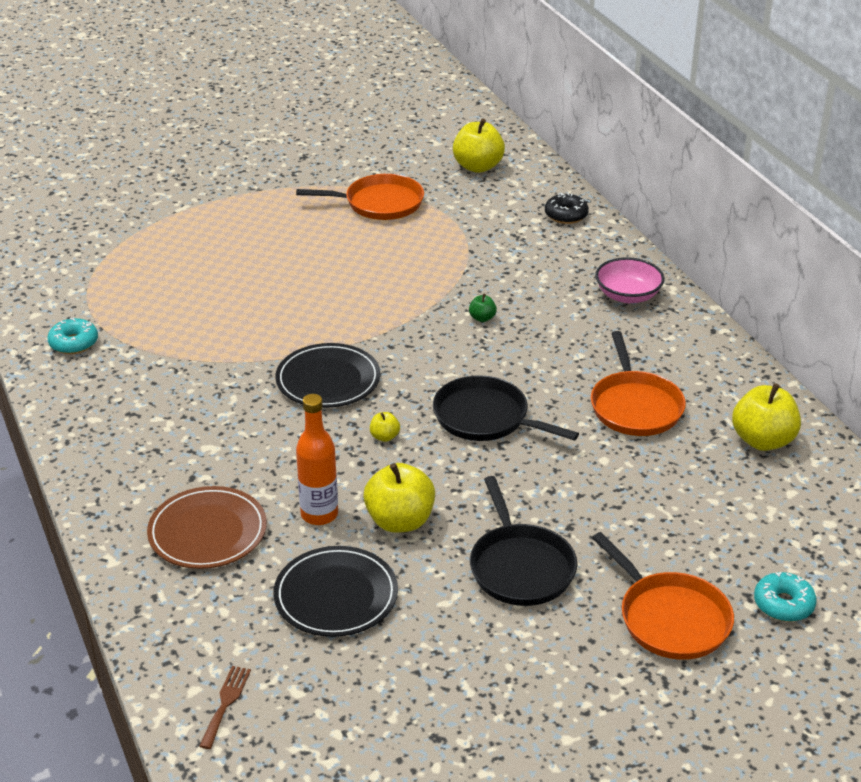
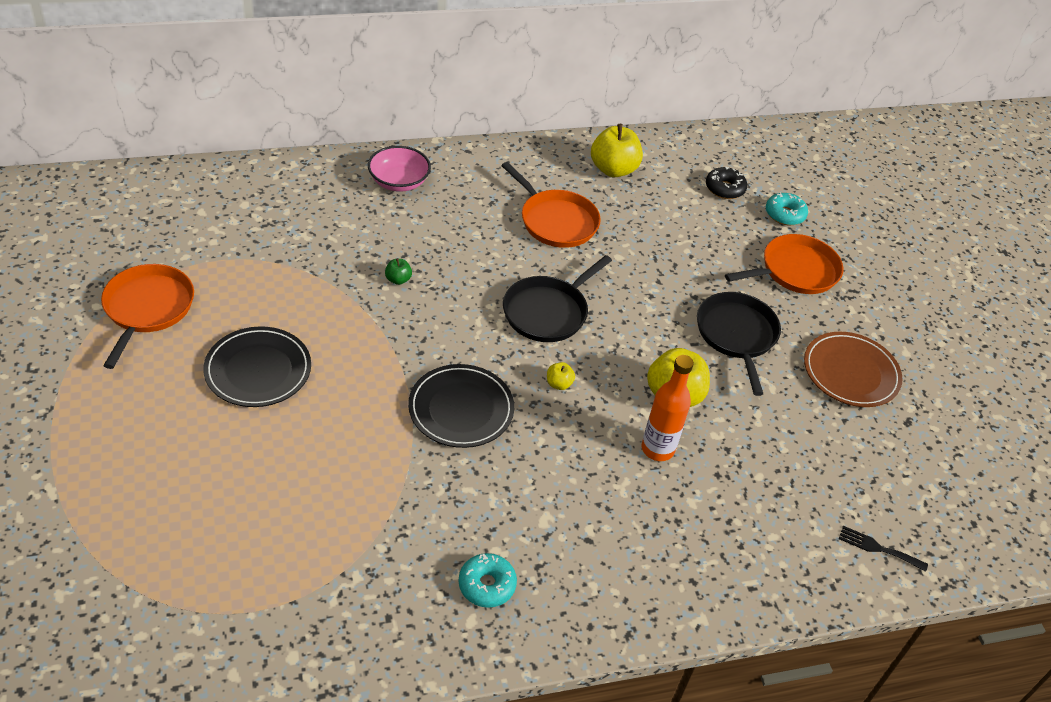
camera: 85 degrees left, 10 degrees up
(74, 343) = (315, 633): turquoise donut -> turquoise donut (487, 585)
(207, 532) = (670, 536): brown plate -> brown plate (850, 372)
(226, 703) = (878, 548): brown fork -> black fork
(336, 596) = (760, 455): black plate -> black plate (258, 370)
(478, 167) = (116, 218): yellow apple -> none
(520, 567) = (736, 335): black pan -> black pan turned 90 degrees counterclockwise
(566, 215) = (247, 183): black donut -> black donut (724, 188)
(635, 406) = (556, 221): orange pan -> orange pan turned 45 degrees clockwise

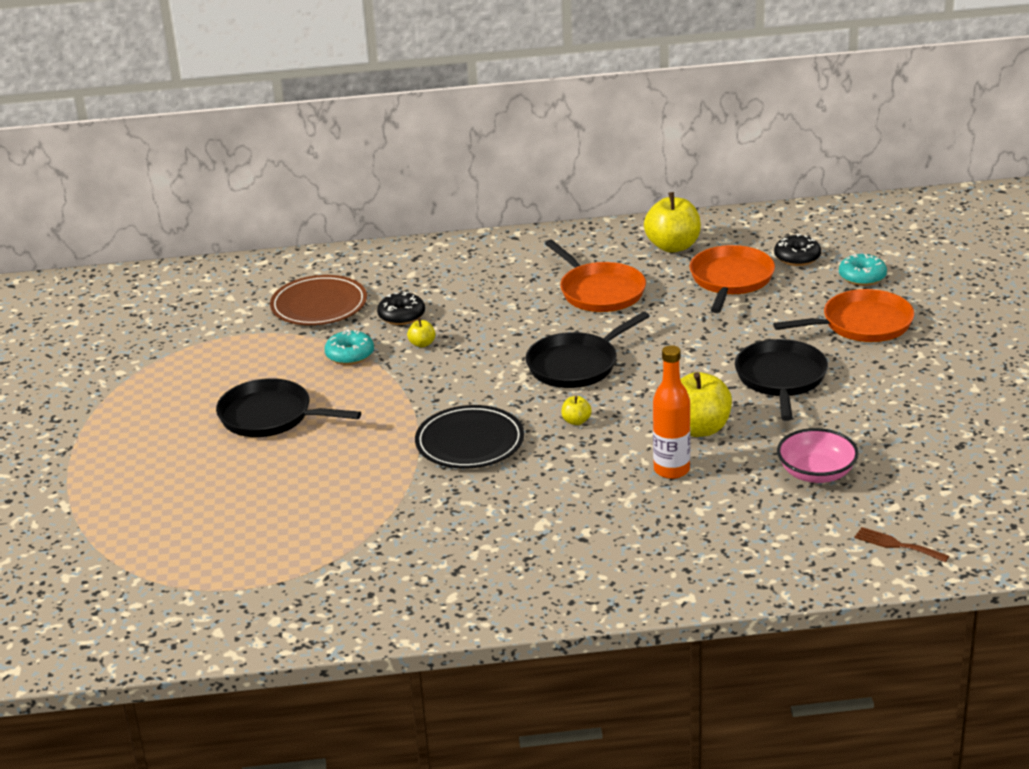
camera: 15 degrees right, 15 degrees down
(147, 308) = (168, 373): orange pan -> orange pan (731, 280)
(258, 370) = (270, 416): black plate -> black pan
(373, 243) = (401, 316): none -> black donut
(398, 279) = (422, 344): green apple -> yellow apple
(399, 182) = (436, 266): pink bowl -> pink bowl (816, 473)
(487, 585) = (472, 571): turquoise donut -> turquoise donut (350, 355)
(850, 372) = (904, 406): brown plate -> brown plate (319, 305)
(878, 548) = (897, 545): black fork -> brown fork

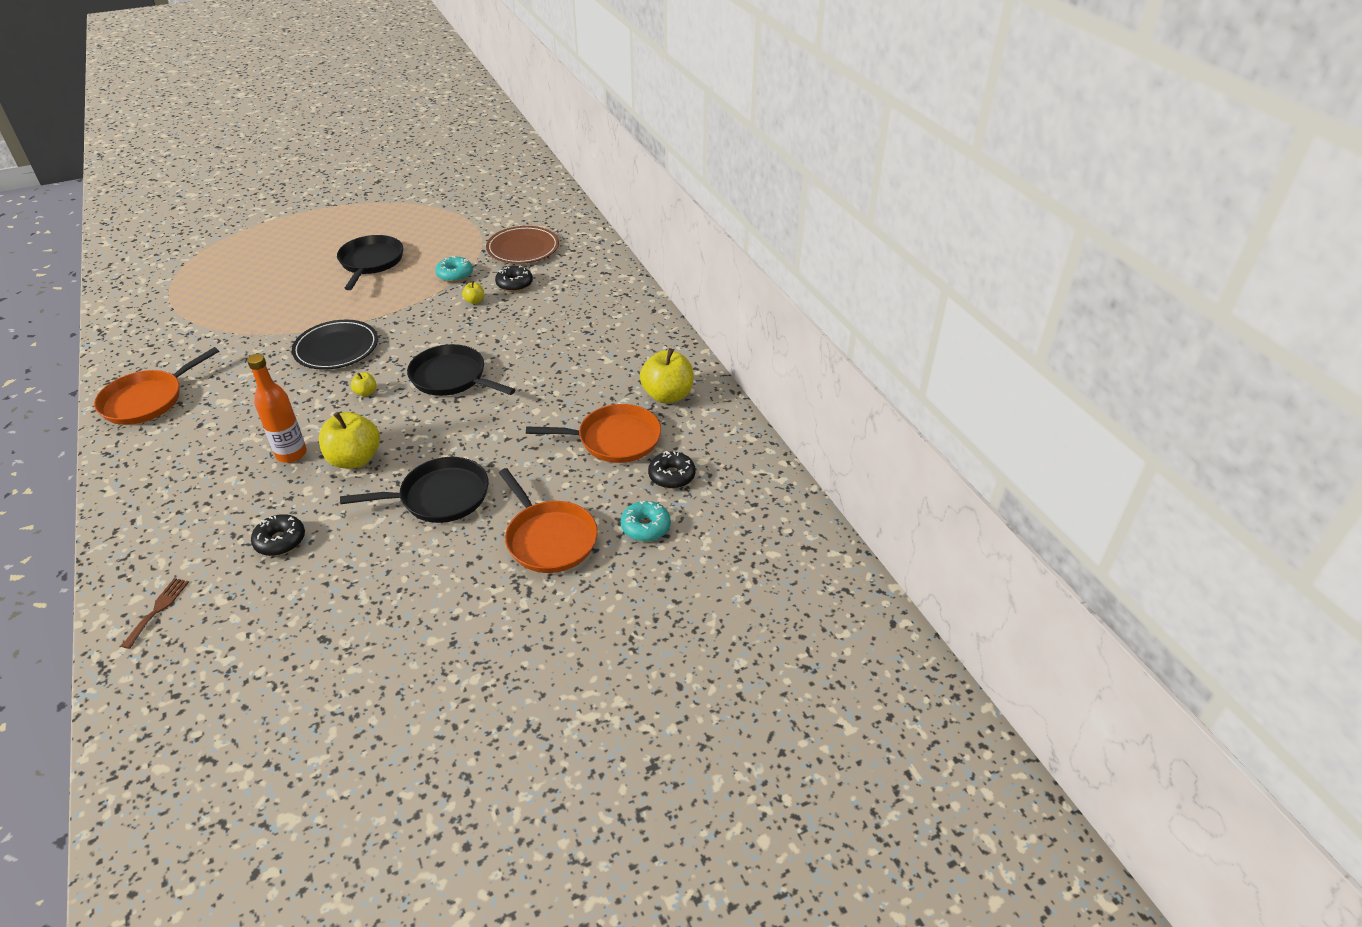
camera: 70 degrees right, 10 degrees up
(599, 292) = (574, 369): orange pan -> orange pan (147, 400)
(816, 473) = (280, 541): pink bowl -> black donut

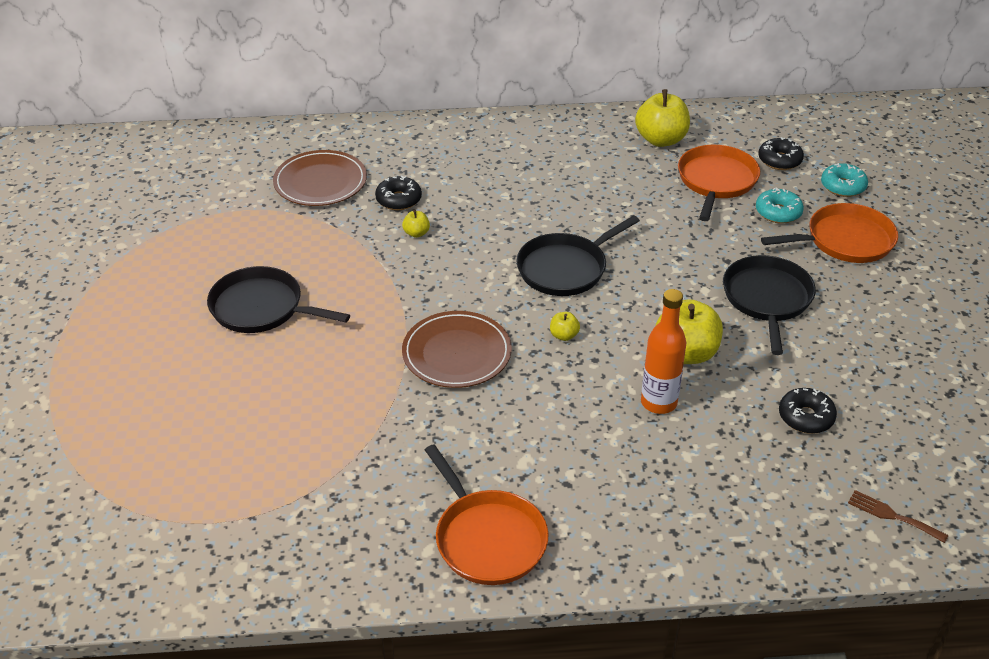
camera: 70 degrees left, 0 degrees up
(336, 348) = (457, 353): black plate -> brown plate
(455, 275) = (345, 241): turquoise donut -> turquoise donut (778, 212)

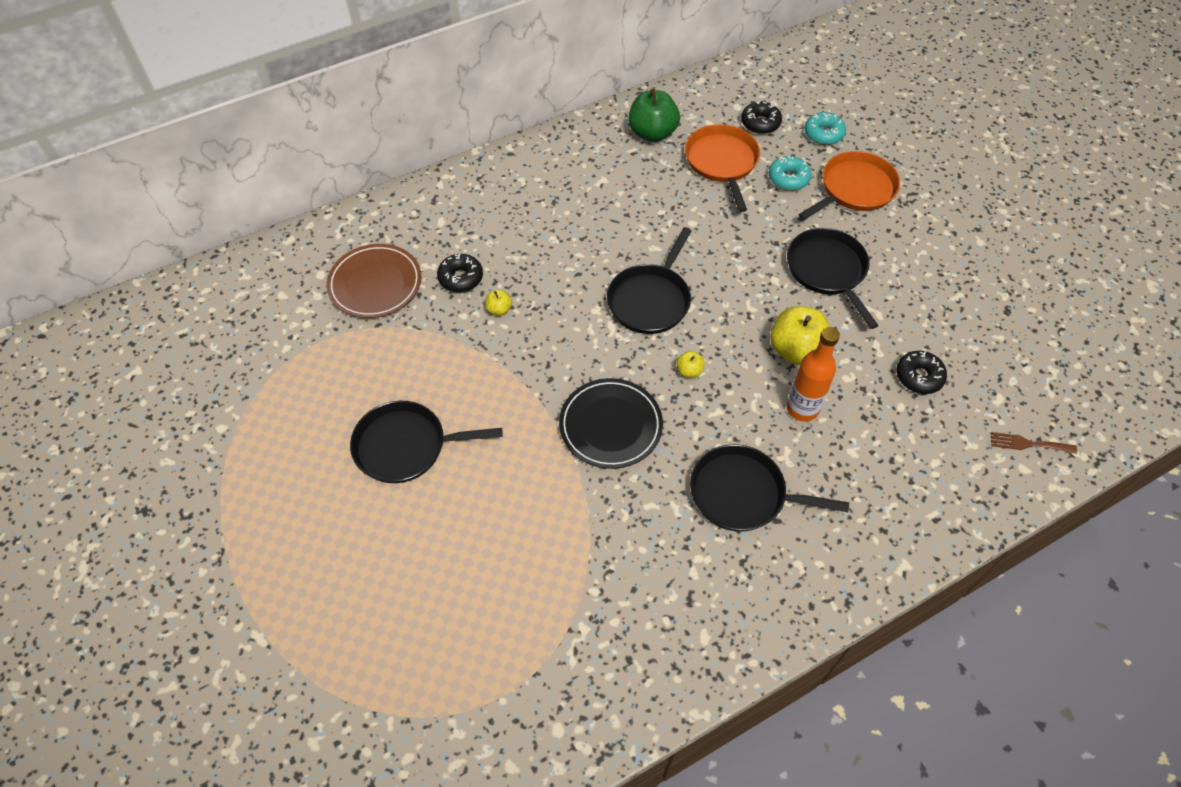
camera: 25 degrees left, 15 degrees up
(457, 353) = (610, 425): brown plate -> black plate
(488, 539) = (746, 603): orange pan -> none
(547, 450) = (742, 494): none -> black pan
(661, 140) = (652, 133): yellow apple -> green apple

